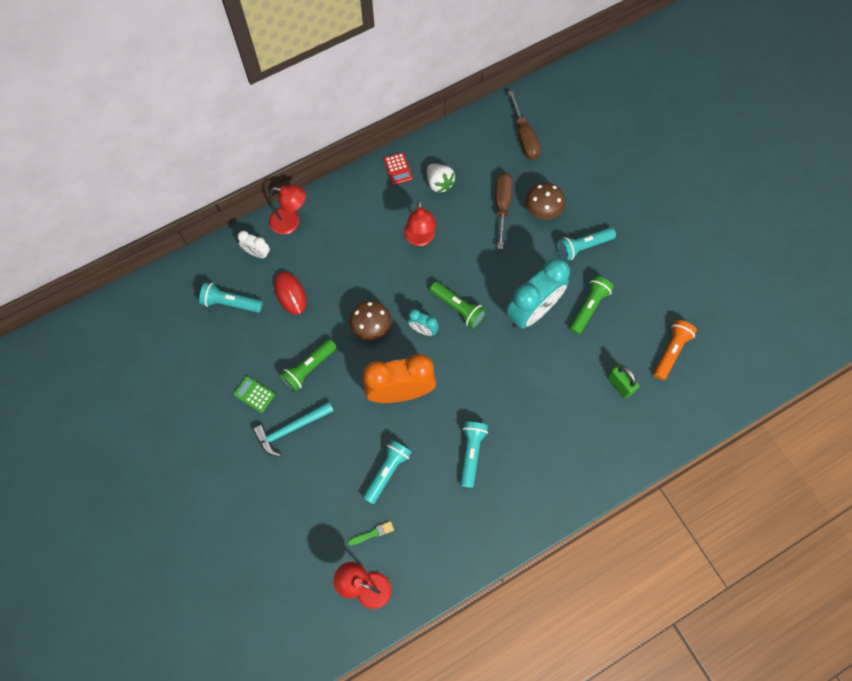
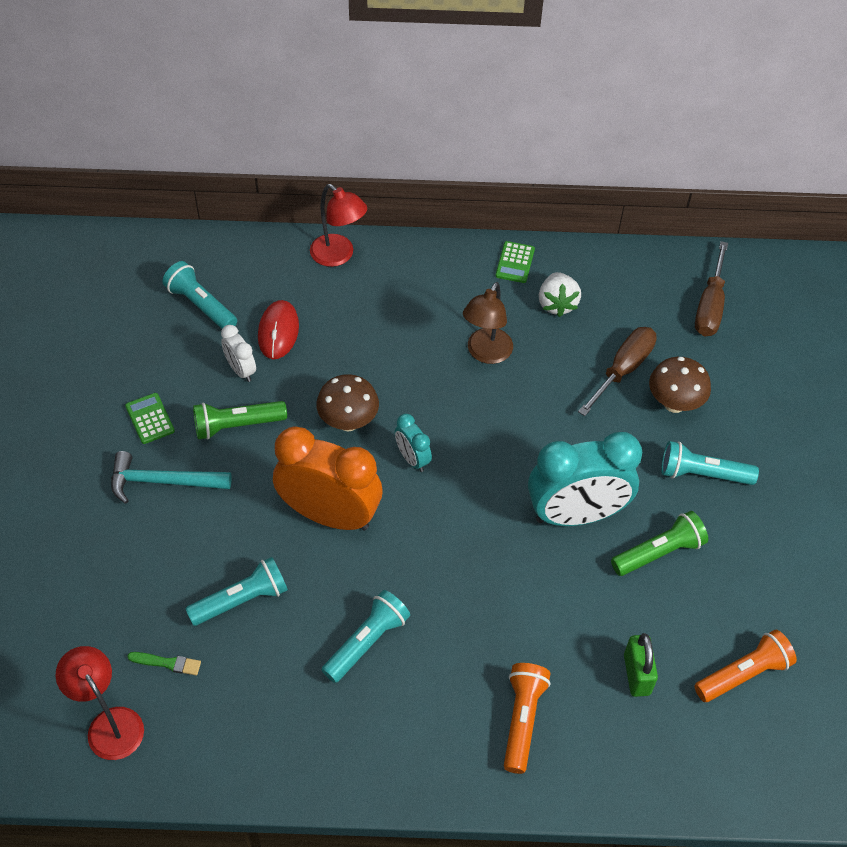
camera: 30 degrees right, 15 degrees down
(257, 253) = (273, 269): white clock -> white clock (241, 370)
(398, 169) = (515, 262): red calculator -> green calculator
(420, 239) = (486, 353): red lamp -> brown lamp
(458, 308) = (477, 458): green flashlight -> none
(579, 446) = (522, 720): none -> orange flashlight

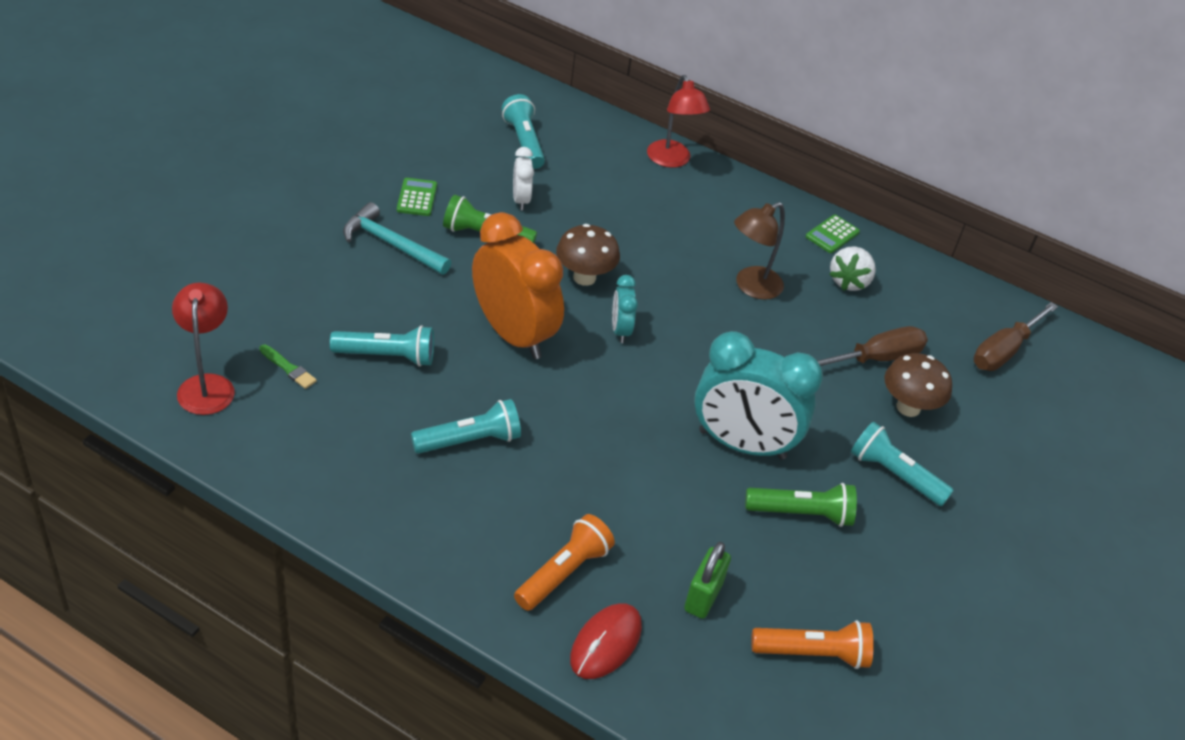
camera: 25 degrees right, 10 degrees down
(278, 331) = (575, 188): red mouse -> red mouse (606, 643)

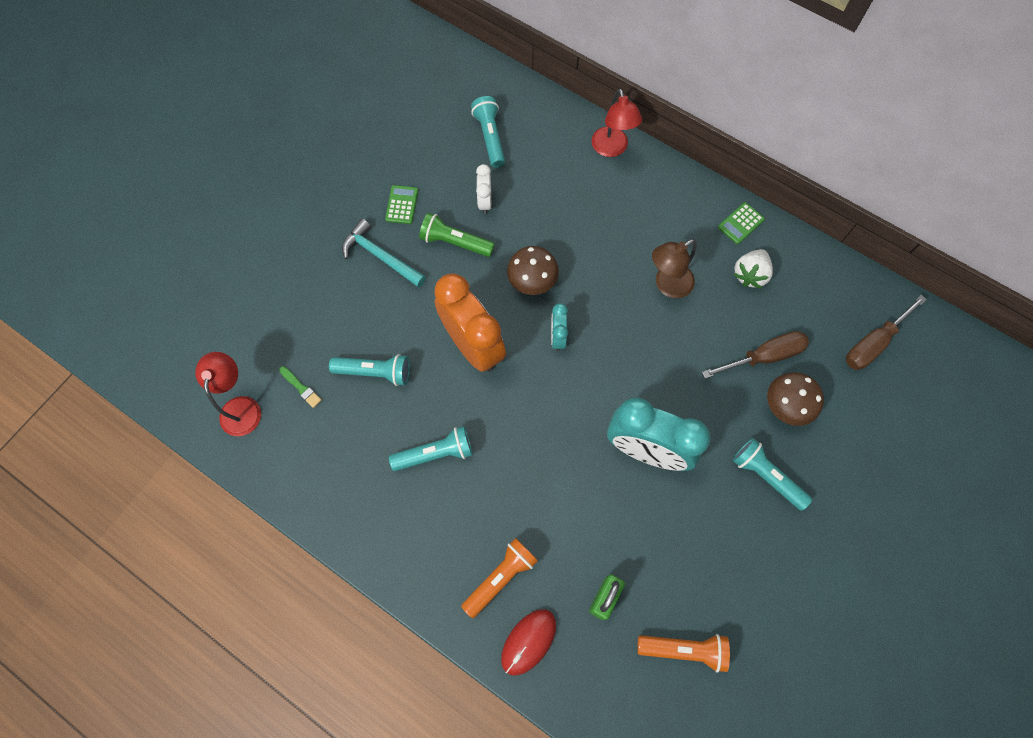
camera: 10 degrees right, 25 degrees up
(801, 514) = (687, 517): green flashlight -> none

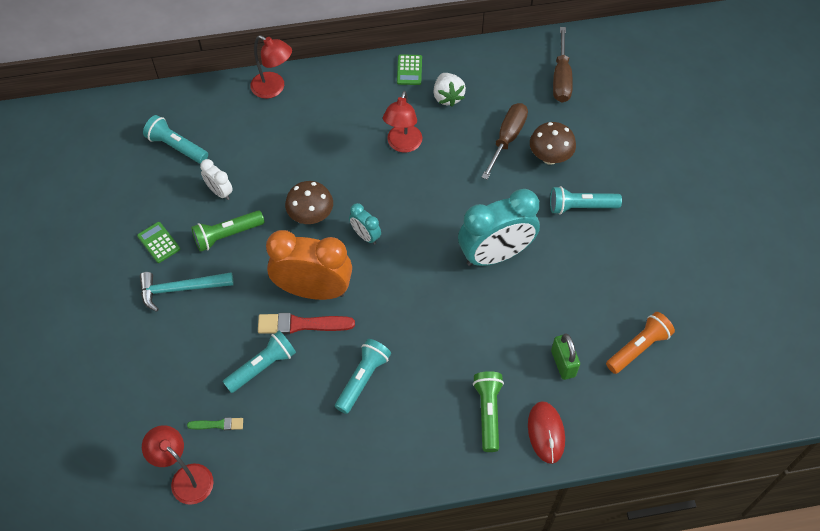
camera: 45 degrees left, 10 degrees down
(436, 365) = (301, 324): none -> red brush
(501, 577) = (488, 413): orange flashlight -> green flashlight
(667, 285) = (403, 145): brown lamp -> red lamp

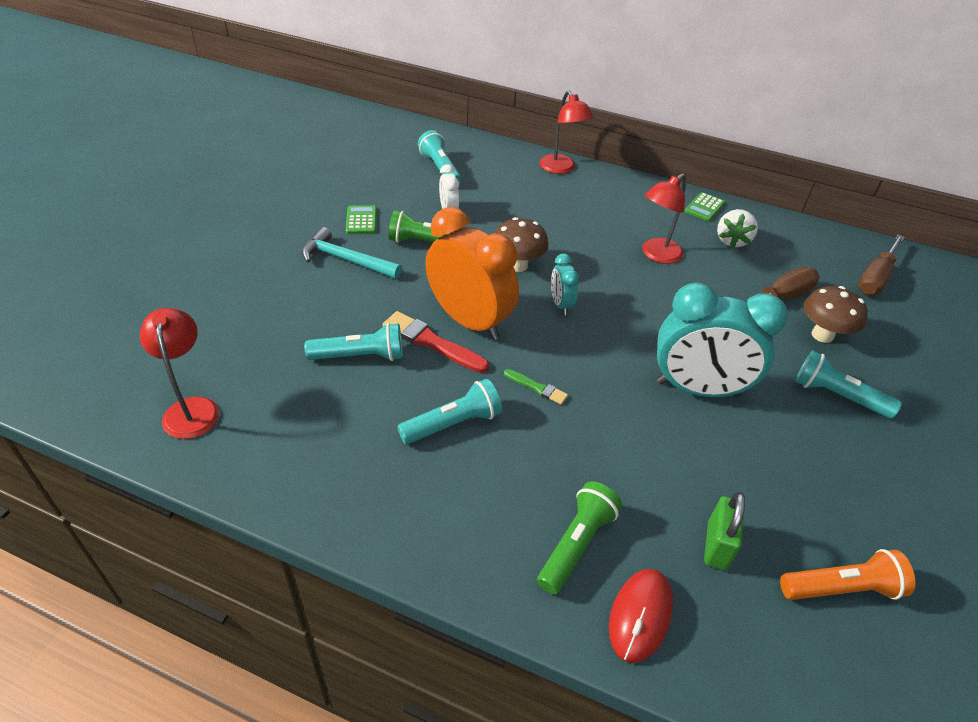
camera: 30 degrees right, 15 degrees down
(218, 424) = (269, 381): green brush -> green brush (537, 388)

